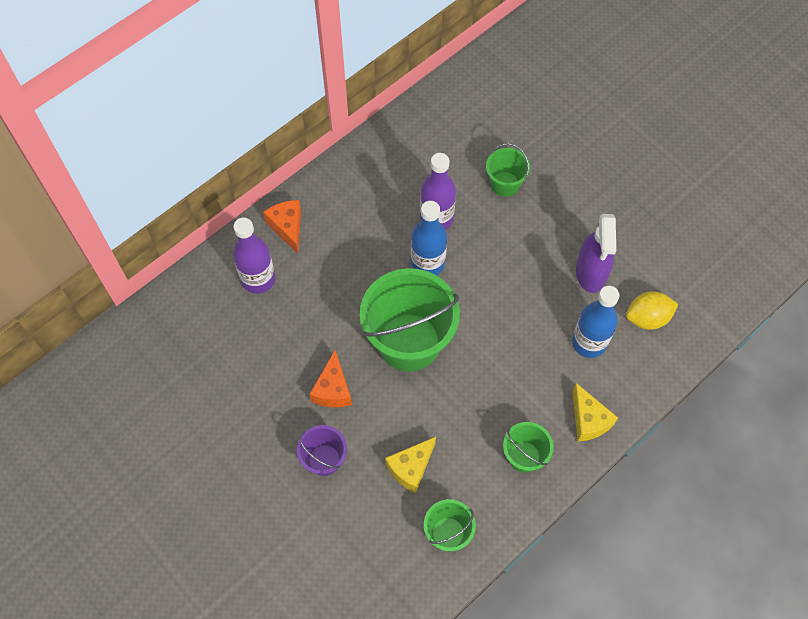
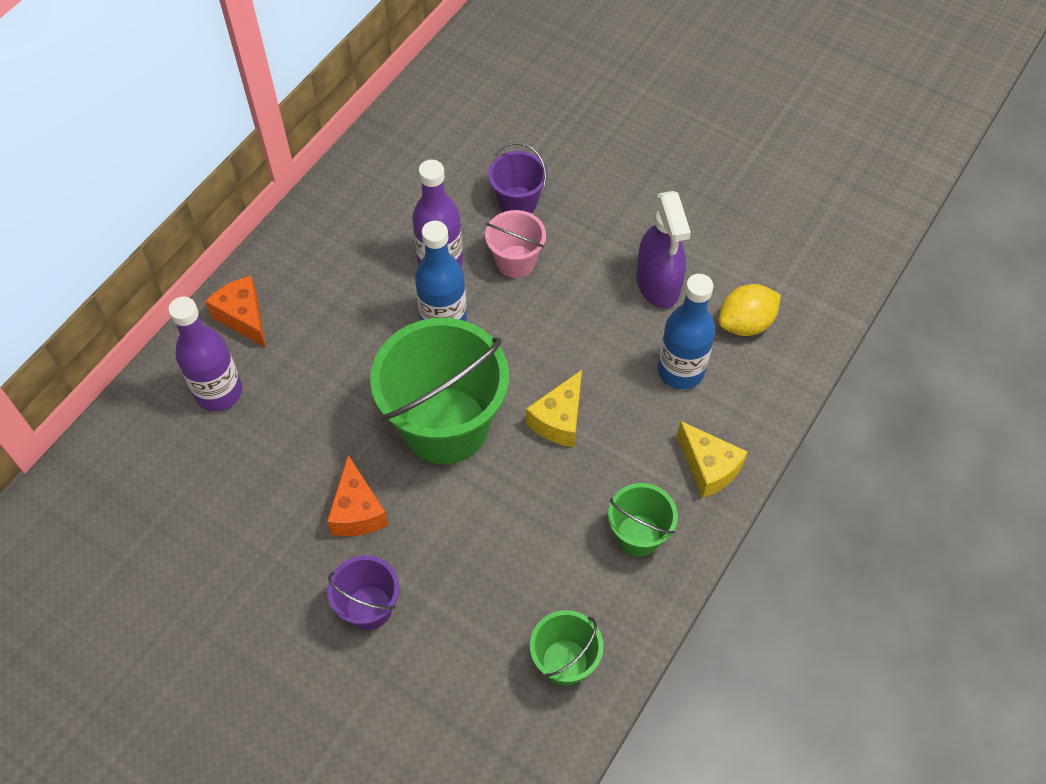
camera: 15 degrees left, 5 degrees down
(411, 468) = (491, 588): yellow cheese -> yellow cheese (559, 420)
(491, 230) = (515, 261): none -> pink bucket
(505, 184) = (518, 202): green bucket -> purple bucket

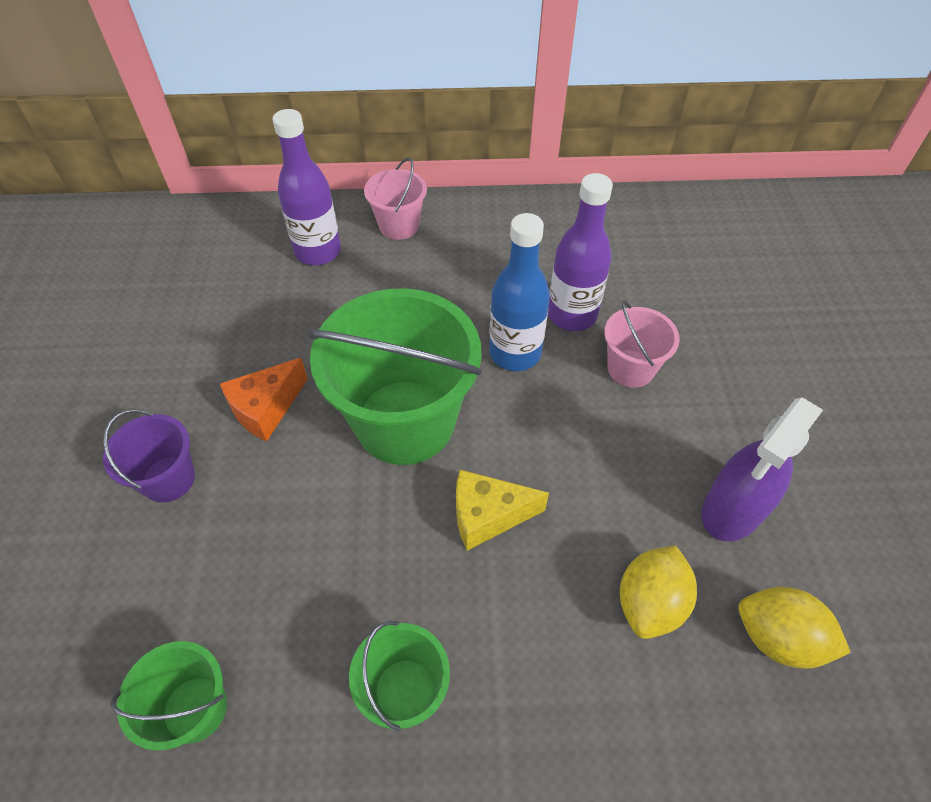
camera: 55 degrees right, 5 degrees down
(243, 317) = (399, 226): orange cheese -> pink bucket
(518, 202) = (695, 331): purple bucket -> none
(680, 371) = (650, 602): blue bottle -> yellow lemon
(708, 468) = (551, 719): yellow cheese -> none

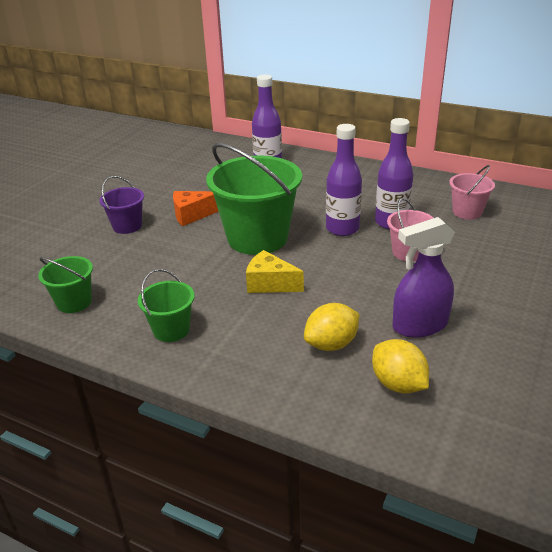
camera: 30 degrees right, 20 degrees down
(399, 226) = (321, 166): pink bucket -> pink bucket (467, 212)
(515, 353) = (342, 229): blue bottle -> purple bottle

